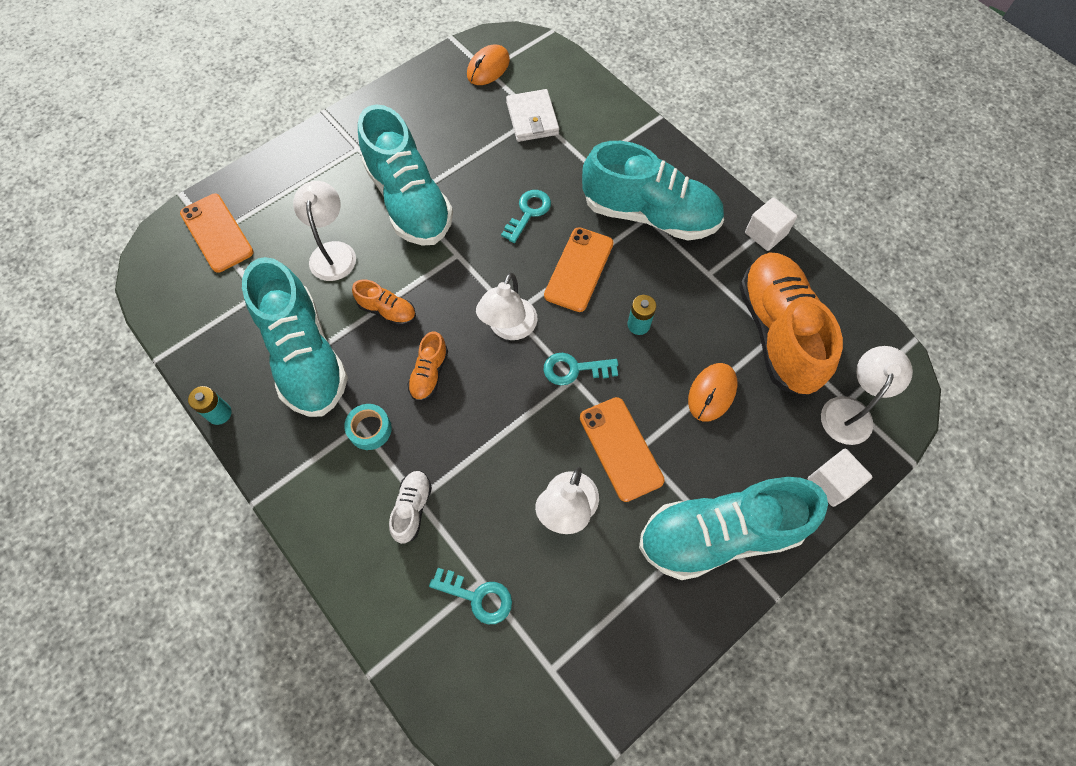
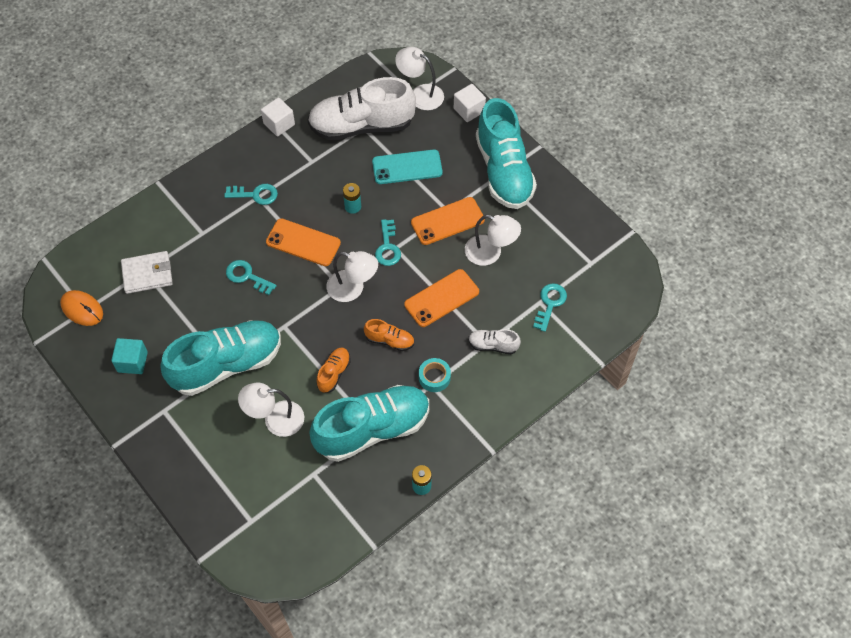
camera: 90 degrees left, 5 degrees down
(217, 233) = (248, 517): orange phone -> orange phone (441, 298)
(420, 116) = (132, 362): none -> turquoise cube
(650, 214) = (256, 194): turquoise shoe -> turquoise key
(712, 393) = (407, 167): orange mouse -> turquoise phone
(777, 332) = (361, 126): orange shoe -> white shoe

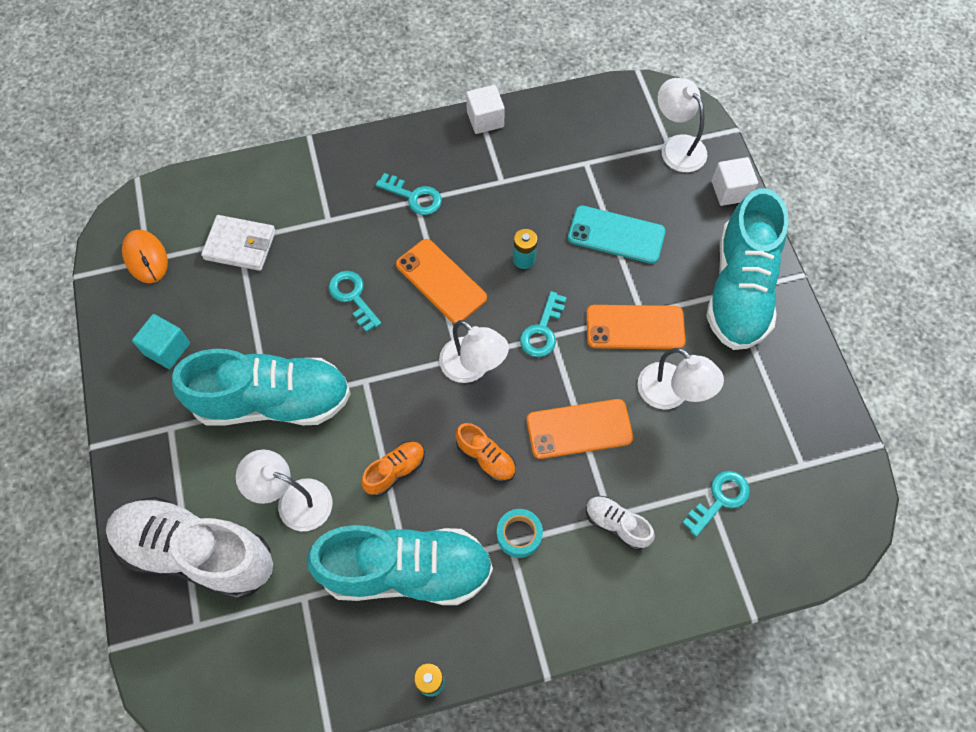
camera: 25 degrees right, 5 degrees up
(361, 126) = (584, 160): white shoe -> white shoe (196, 553)

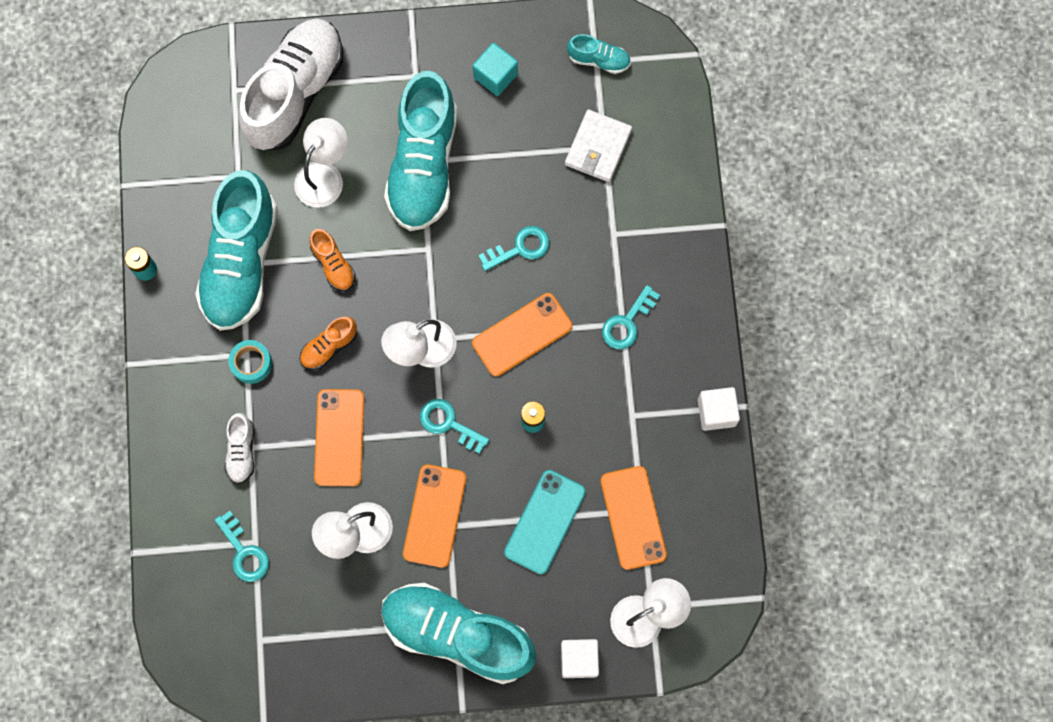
camera: 100 degrees right, 10 degrees up
(145, 258) = (599, 60): orange mouse -> turquoise shoe
(594, 168) = (633, 517): none -> orange phone
(616, 524) = (241, 451): white shoe -> white shoe turned 135 degrees clockwise

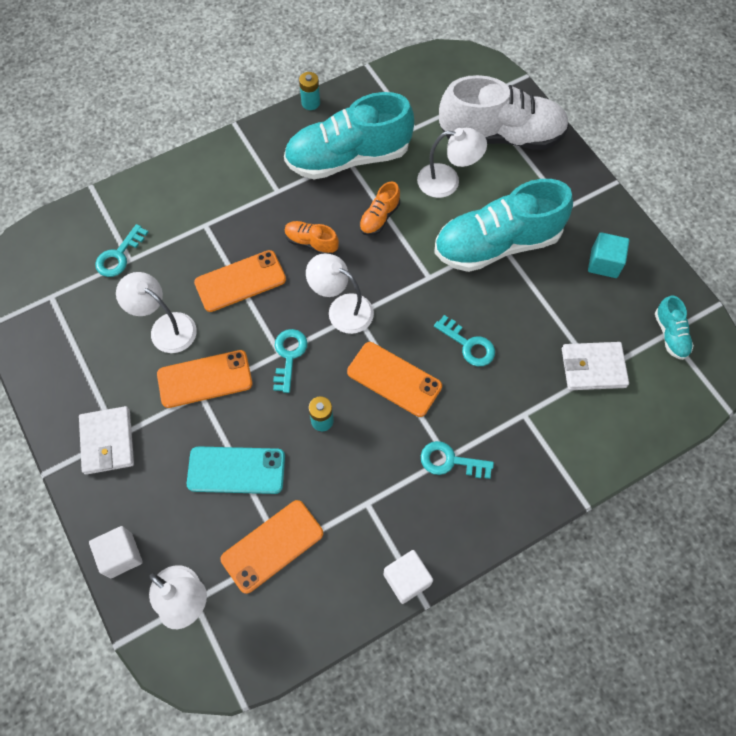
camera: 65 degrees right, 10 degrees down
(241, 451) = (199, 220): white shoe -> none
(251, 363) = (272, 197): turquoise tape -> none
(457, 634) = (108, 441): turquoise shoe -> white wallet

